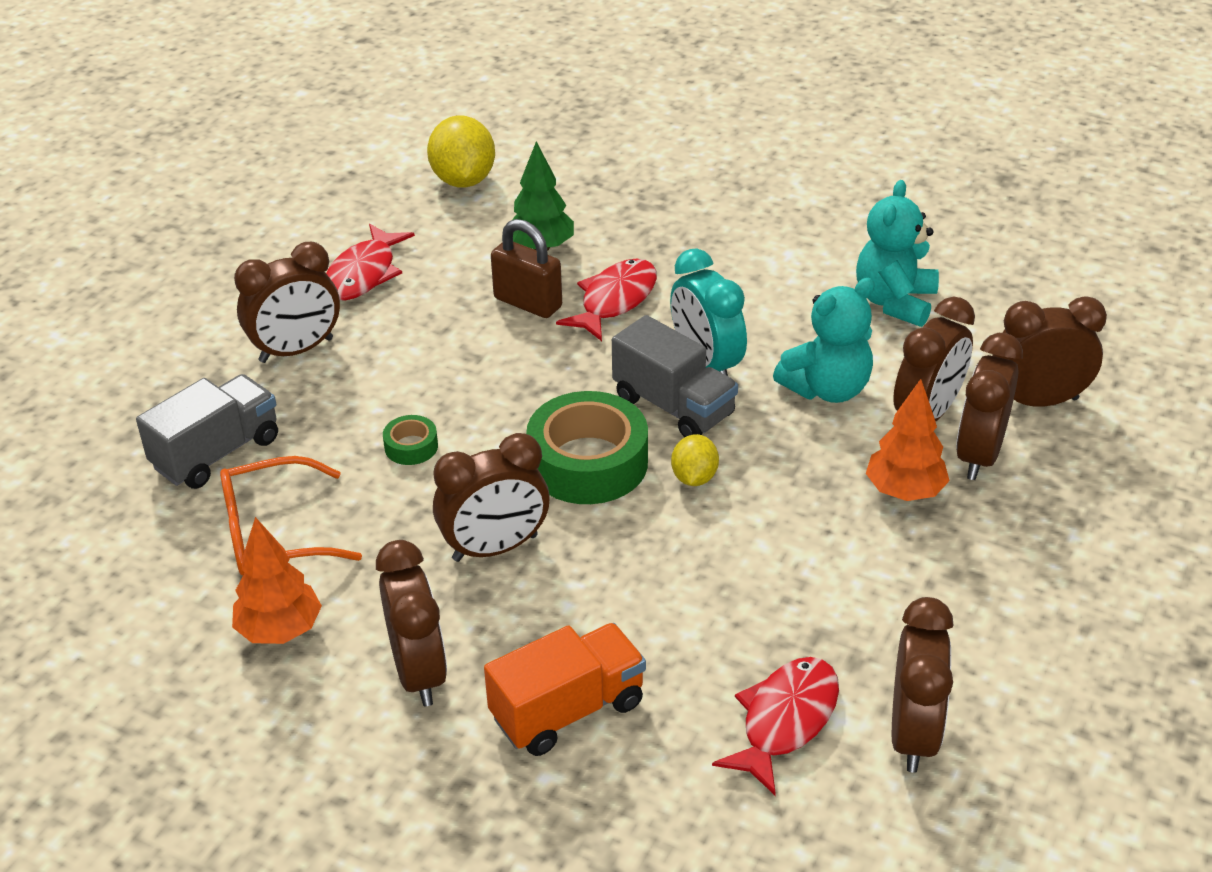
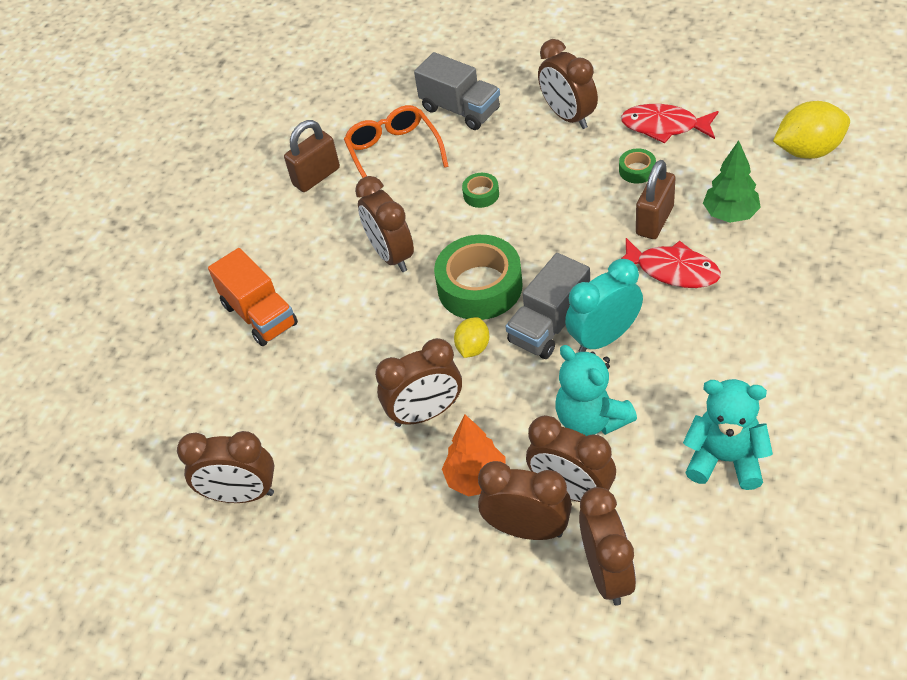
camera: 90 degrees right, 10 degrees up
(280, 630) = (316, 176): orange tree -> brown padlock
(419, 672) = (287, 242): brown clock -> brown clock (425, 413)
(433, 305) = (637, 170): none -> green tape
(694, 477) = (473, 348): yellow lemon -> yellow lemon turned 75 degrees counterclockwise
(785, 721) = (252, 423): red fish -> none

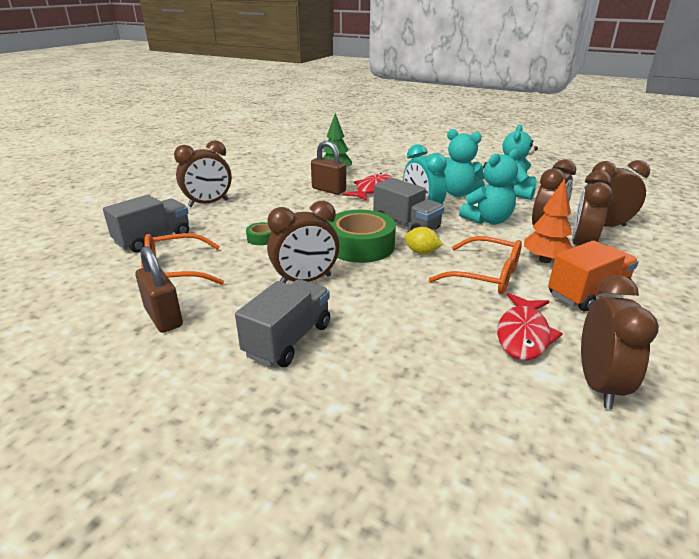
camera: 90 degrees left, 20 degrees down
(260, 315) = (349, 365): orange truck -> orange truck (587, 293)
(291, 267) = (288, 340): none -> grey truck
(425, 413) = (486, 275): brown clock -> orange glasses
(637, 170) = (281, 190): green tape -> none
(664, 126) = (249, 180): red fish -> red fish (523, 334)
(692, 380) = (458, 193): none -> turquoise teddy bear
(808, 150) = (300, 155): yellow lemon -> none

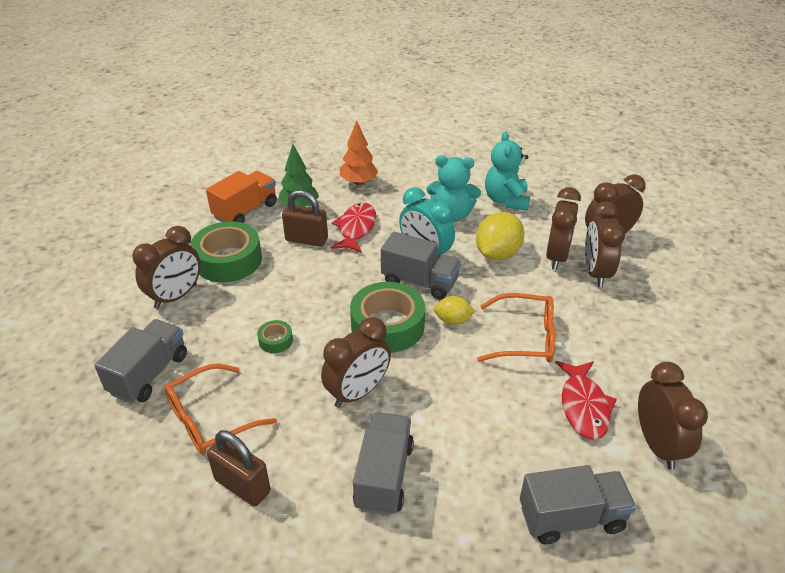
camera: 20 degrees left, 10 degrees up
(261, 191) = (228, 260): none -> green tape
(463, 421) = (571, 518): none -> grey truck
(488, 220) = (497, 254): turquoise teddy bear -> yellow lemon
(544, 260) = (570, 302): orange tree -> orange tree (358, 182)
(587, 293) = (619, 338): orange truck -> orange truck (245, 211)

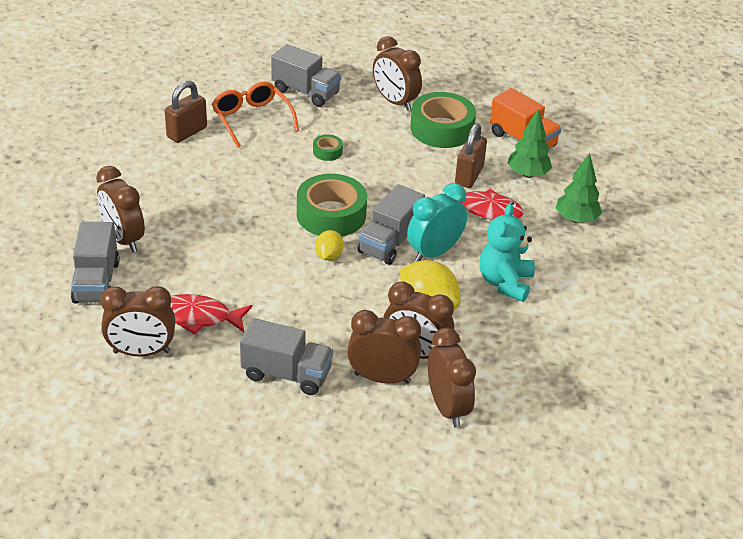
camera: 95 degrees right, 0 degrees up
(358, 182) = (576, 219): orange tree -> green tree
(358, 392) = (255, 190): brown clock -> brown clock (123, 239)
(384, 476) = (170, 195): grey truck -> grey truck (286, 374)
(506, 200) = (534, 334): turquoise teddy bear -> none
(525, 338) = (293, 299): orange glasses -> none

